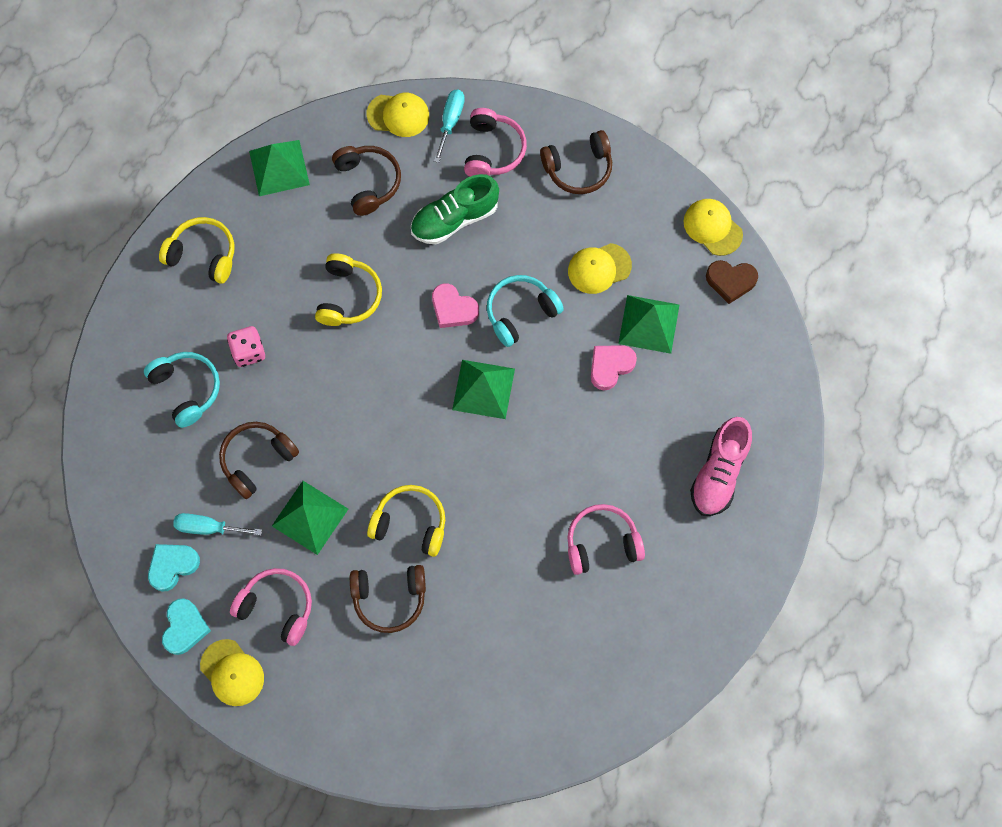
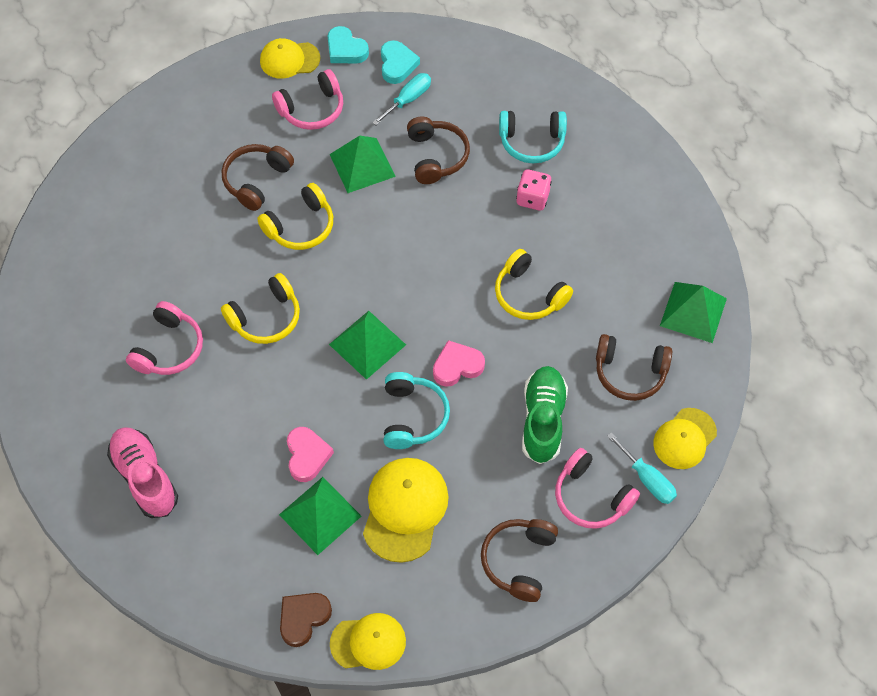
camera: 125 degrees right, 10 degrees down
(203, 255) = (645, 213): yellow headphones -> yellow headphones (266, 317)
(599, 268) = (405, 509): yellow cap -> yellow cap, size x1.50

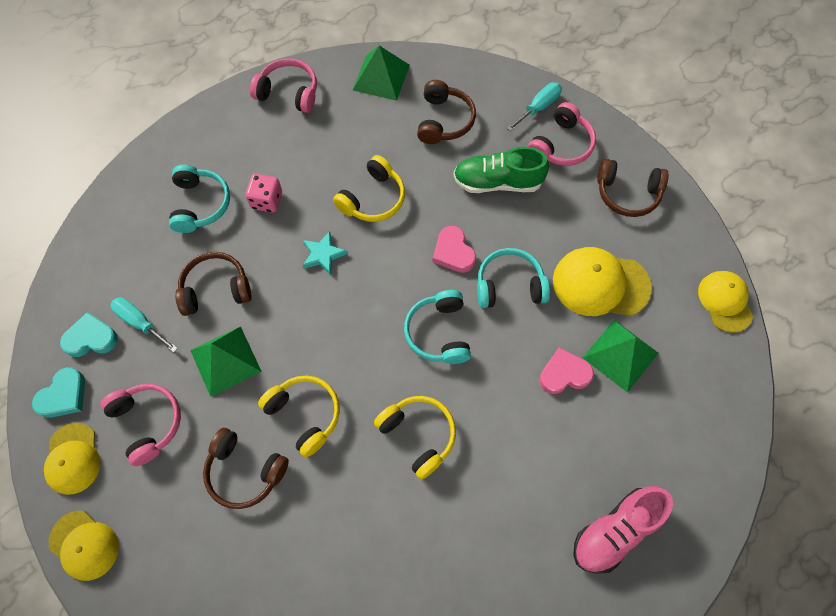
camera: 95 degrees left, 5 degrees up
(169, 348) = (465, 534): pink headphones -> pink headphones (289, 92)
(303, 618) = (718, 357): brown heart -> none
(367, 344) = (439, 333): green pyramid -> turquoise headphones
(465, 246) = (323, 255): none -> turquoise star
(684, 438) = (499, 83): yellow cap -> yellow cap (84, 545)

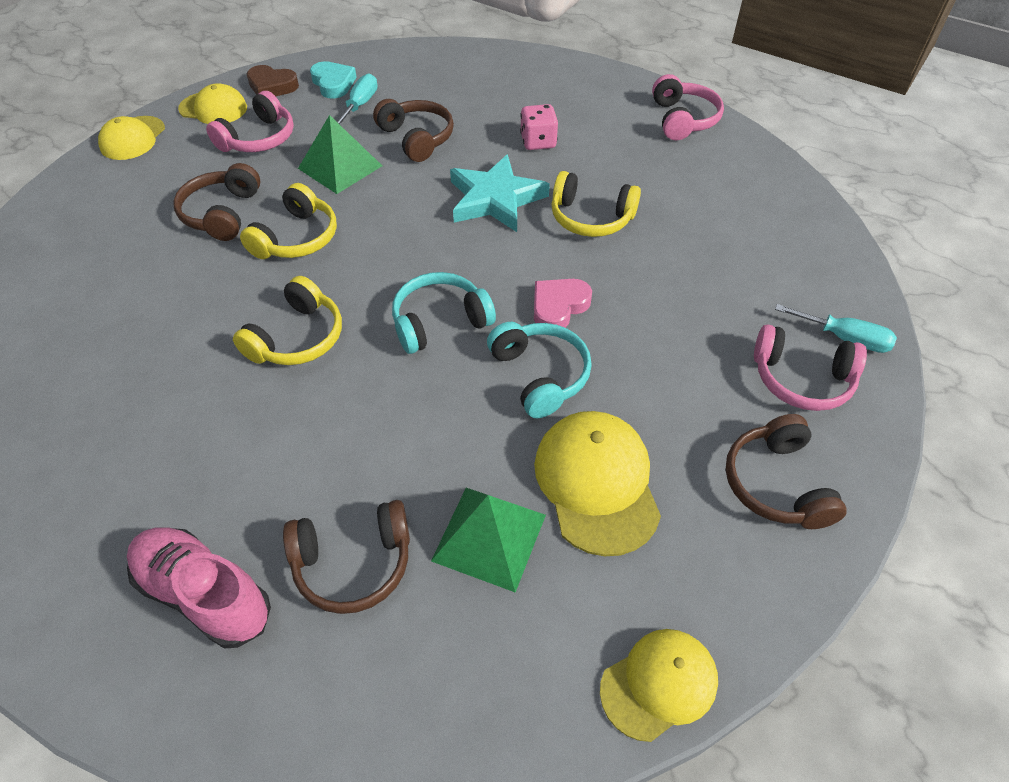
camera: 70 degrees right, 15 degrees down
(64, 396) = (272, 86): turquoise heart -> brown heart
(73, 458) = (213, 108): yellow cap -> yellow cap turned 135 degrees counterclockwise
(200, 204) = (507, 102): turquoise headphones -> none
(323, 255) = (495, 199): turquoise star -> turquoise star, size x1.82
(381, 77) = (762, 180): green pyramid -> none
(444, 120) = (745, 249): brown headphones -> brown headphones (353, 563)
(497, 182) = (690, 324): green shoe -> none
(564, 374) = (431, 470): pink heart -> none

